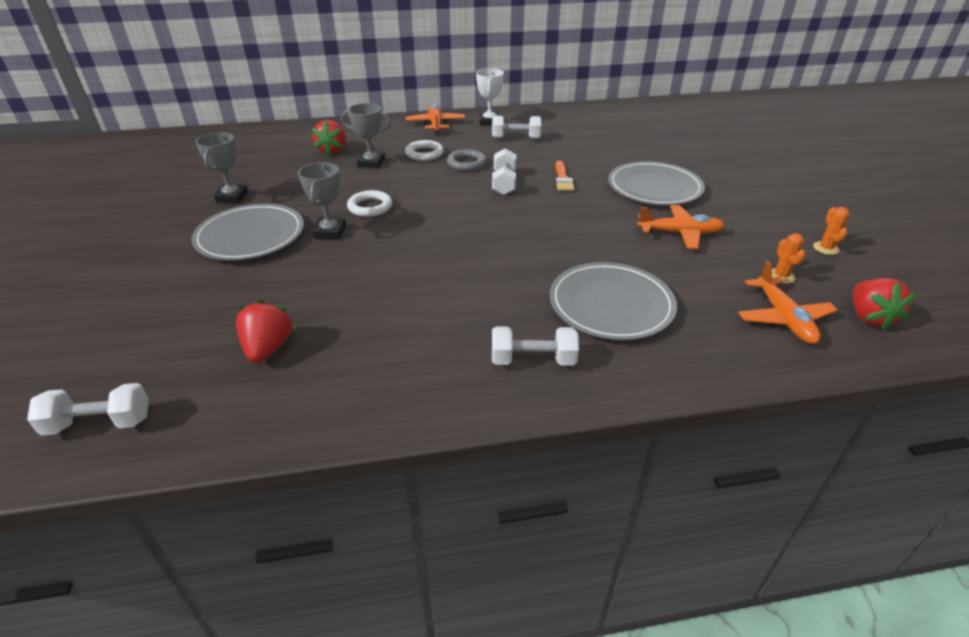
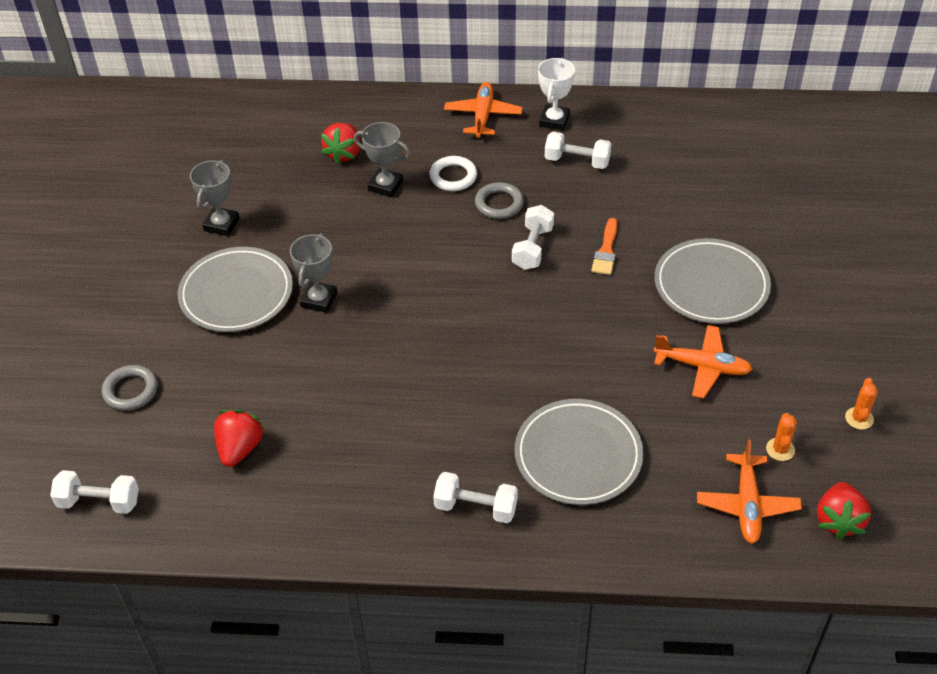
camera: 15 degrees right, 10 degrees up
(142, 318) = (130, 390): none -> grey ring
(370, 207) = (368, 266): white ring -> none

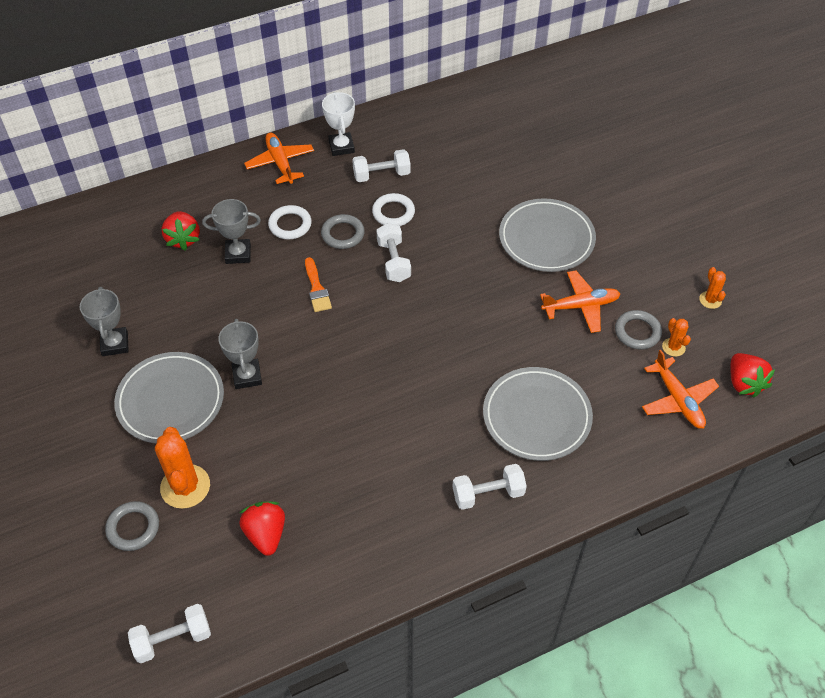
camera: 30 degrees left, 5 degrees up
(198, 374) = (185, 486): none -> orange cactus
(564, 201) = (393, 213): none -> white ring
(606, 251) = (451, 241): orange brush -> orange brush (316, 288)
(749, 417) = (637, 332): none -> grey ring

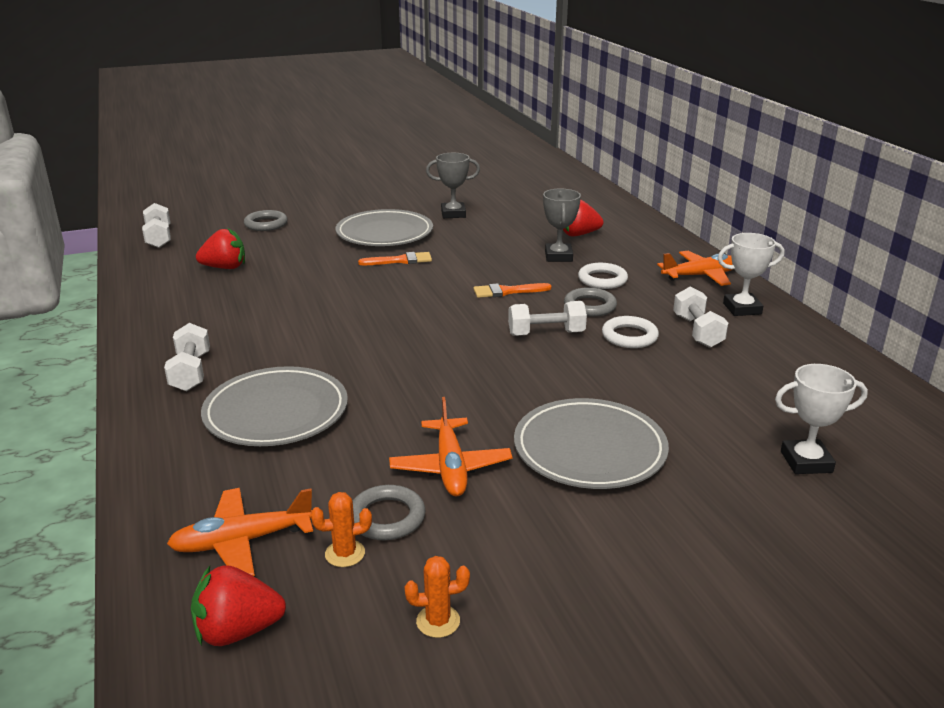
camera: 95 degrees right, 25 degrees down
(185, 486) = (293, 239): orange cactus -> none
(247, 376) = (400, 260): grey trophy -> orange brush
(539, 146) = (806, 462): none -> white trophy

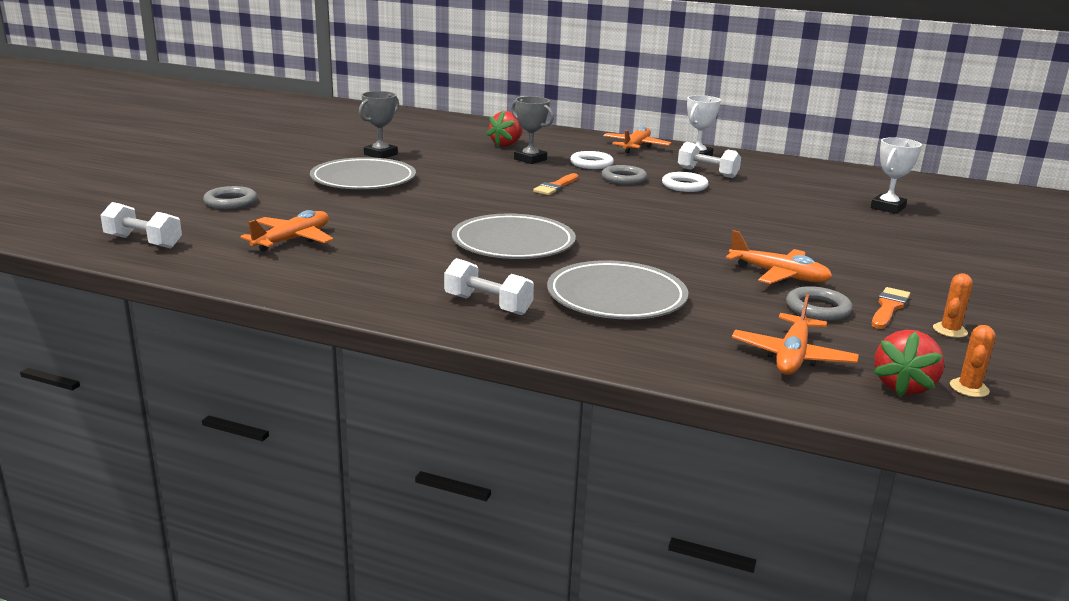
camera: 50 degrees left, 5 degrees down
(225, 268) = (293, 240): red strawberry -> orange plane
(345, 553) = (847, 332): orange cactus -> orange cactus (969, 388)
(400, 260) = (430, 192): orange brush -> orange brush (889, 307)
(546, 333) = (641, 199): white dumbbell -> none
(589, 449) = (808, 239): grey plate -> grey plate (513, 243)

